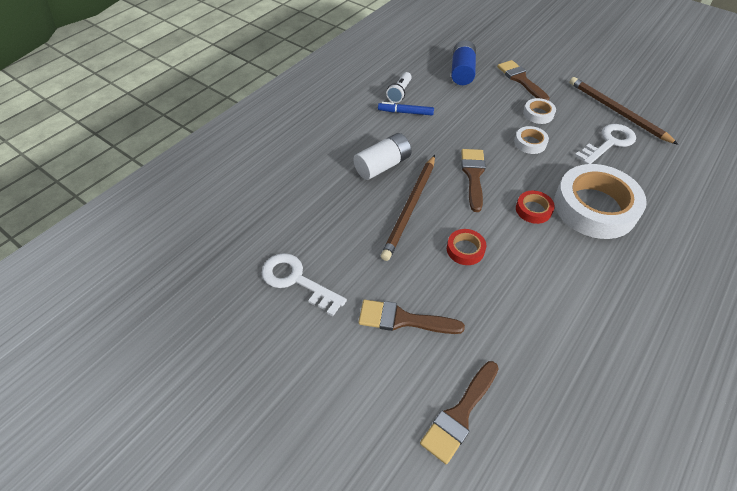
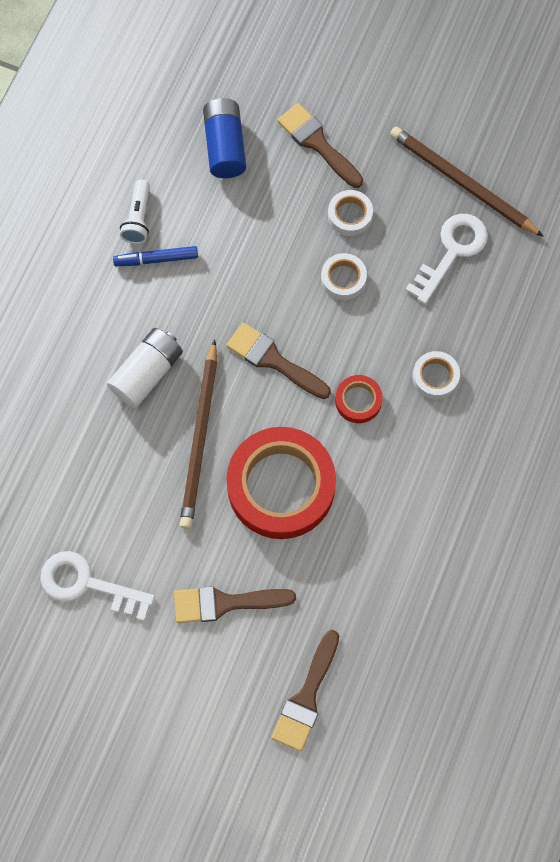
camera: 15 degrees left, 20 degrees up
(465, 249) = (281, 486): red tape -> red tape, size x2.26
(473, 175) = (273, 360): brown brush -> brown brush turned 45 degrees counterclockwise
(594, 207) = (435, 377): white tape -> white tape, size x0.44

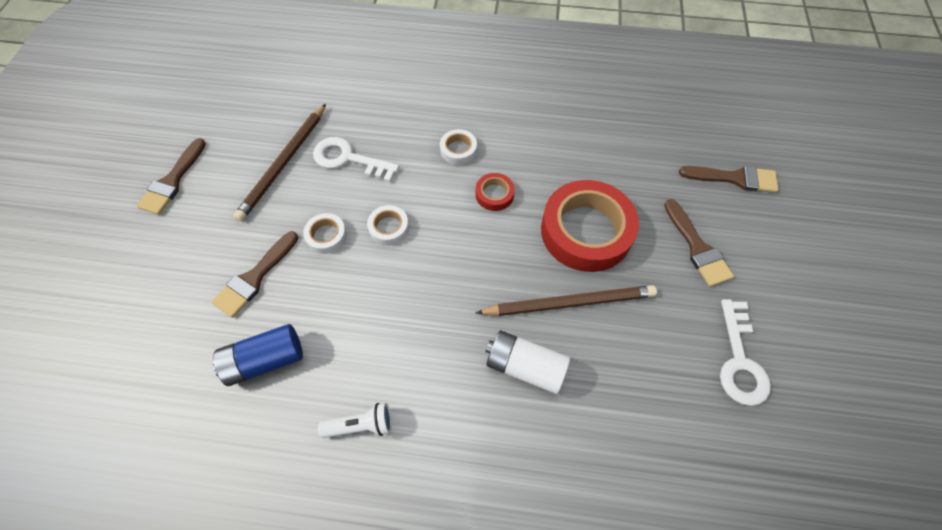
camera: 105 degrees left, 10 degrees down
(156, 259) = (404, 392): blue marker -> none
(273, 360) = (479, 263): brown brush -> brown brush (172, 181)

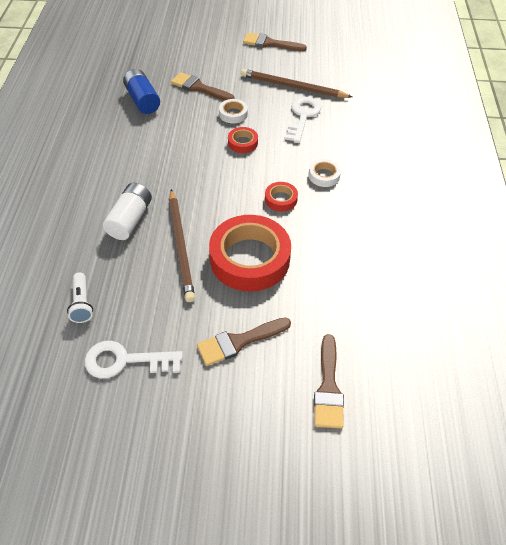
camera: 85 degrees right, 10 degrees down
(360, 425) = (98, 144): white flashlight -> white flashlight (82, 303)
(389, 227) = (243, 143): white tape -> red tape

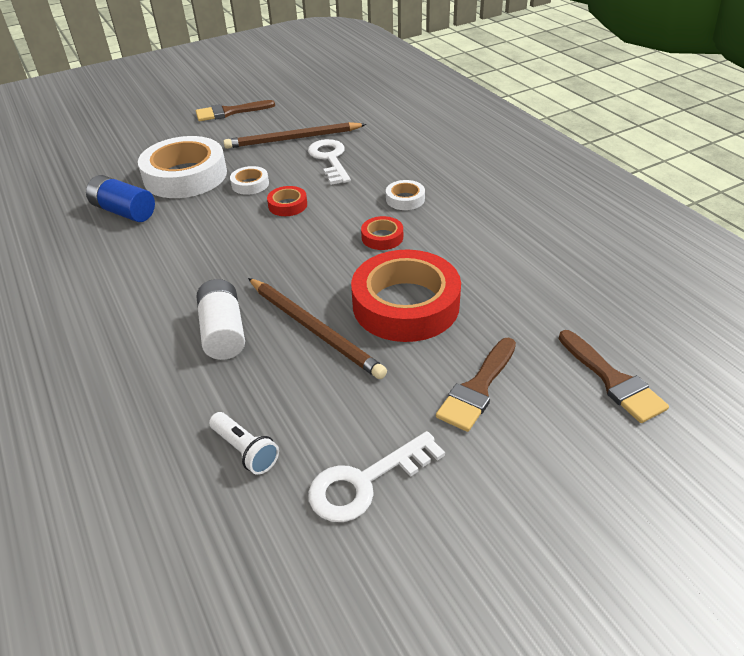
camera: 30 degrees left, 10 degrees down
(199, 88) = (185, 176): brown brush -> white tape

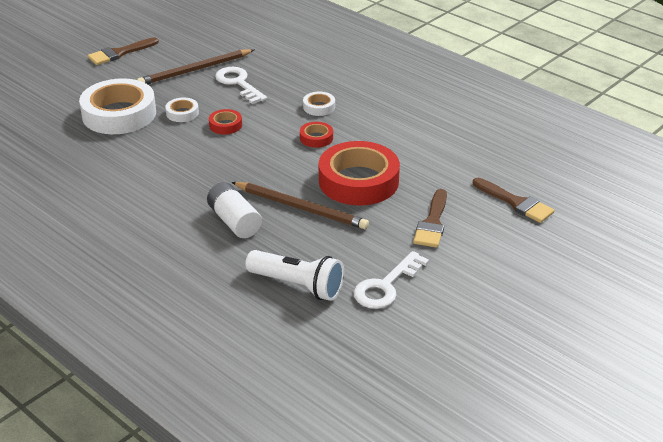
camera: 20 degrees left, 5 degrees down
(124, 211) = (86, 150): blue battery -> none
(245, 450) = (297, 285): white flashlight -> white flashlight, size x1.69

